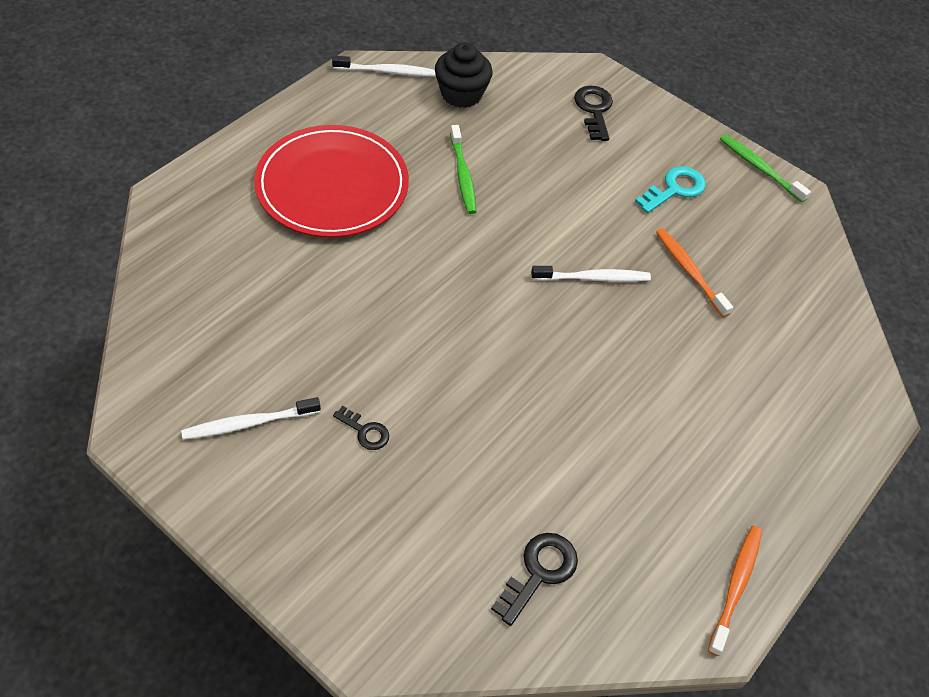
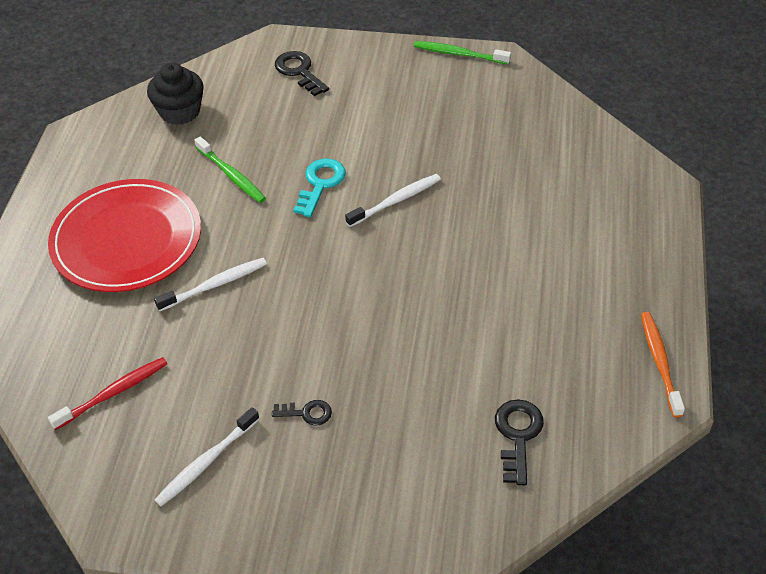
camera: 25 degrees left, 5 degrees down
(221, 315) = (113, 393): none -> red toothbrush
(387, 72) = (101, 124): white toothbrush -> white toothbrush (215, 285)
(674, 189) = (407, 102): turquoise key -> turquoise key (320, 184)
(689, 271) = (464, 157): orange toothbrush -> none

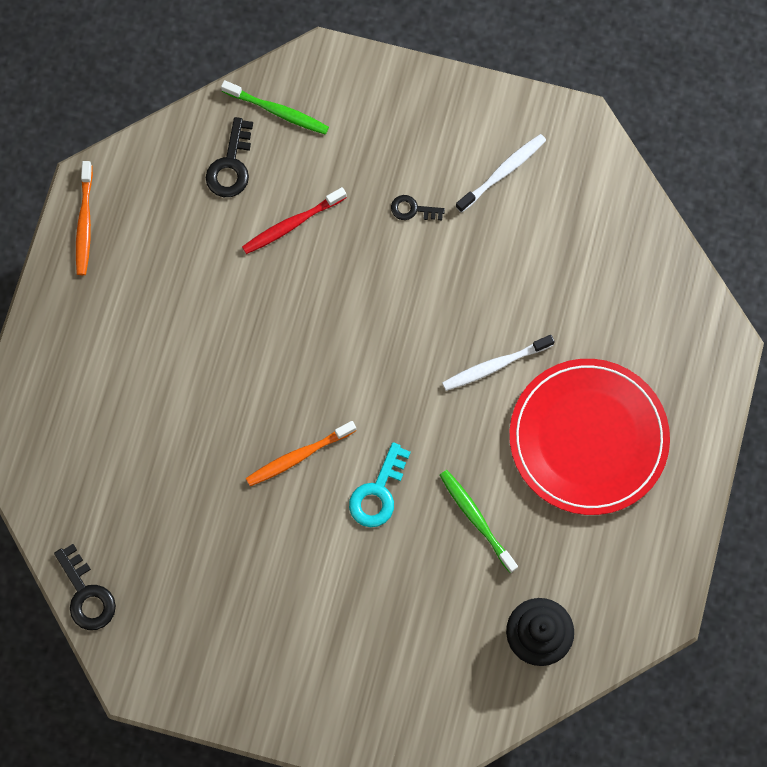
camera: 175 degrees left, 25 degrees up
(113, 393) = (588, 251): red toothbrush -> red toothbrush (292, 224)
(299, 71) = (389, 691): black key -> black key (86, 594)
(396, 201) = (298, 456): white toothbrush -> orange toothbrush
(459, 54) = (184, 697): green toothbrush -> green toothbrush (277, 111)

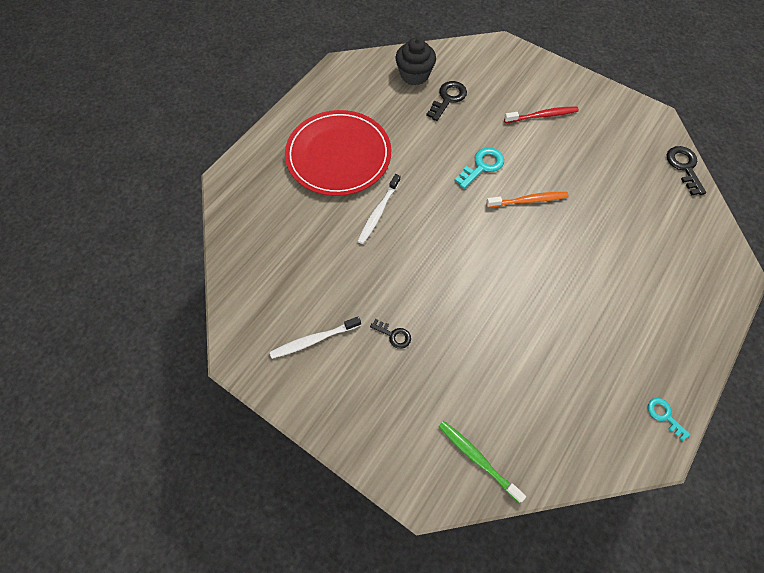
camera: 160 degrees left, 10 degrees down
(84, 223) = (664, 415): orange toothbrush -> turquoise key
(231, 165) = (530, 423): black key -> black key (448, 99)
(292, 224) = (491, 355): red toothbrush -> red toothbrush (542, 116)
(476, 519) = (426, 135): green toothbrush -> none
(495, 365) = (378, 212): white toothbrush -> white toothbrush turned 120 degrees clockwise

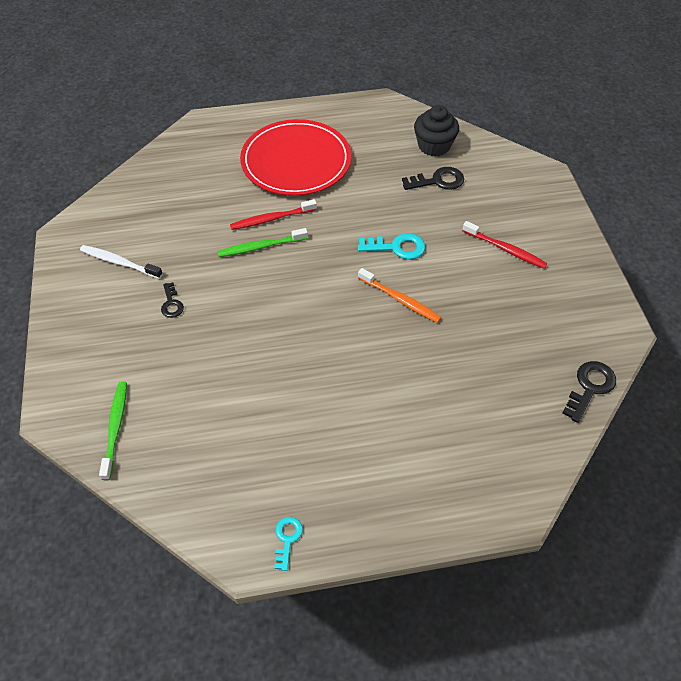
camera: 45 degrees right, 10 degrees down
(378, 212) = (271, 219): white toothbrush -> red toothbrush
(398, 239) = (260, 247): none -> green toothbrush

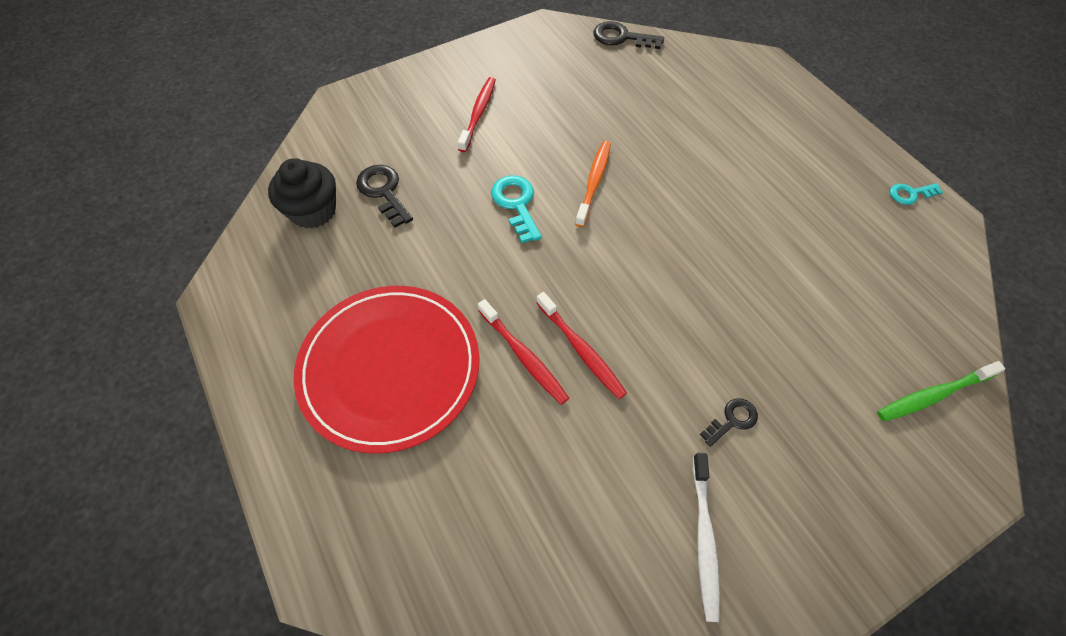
camera: 110 degrees left, 5 degrees up
(260, 247) = (581, 350): green toothbrush -> red toothbrush

